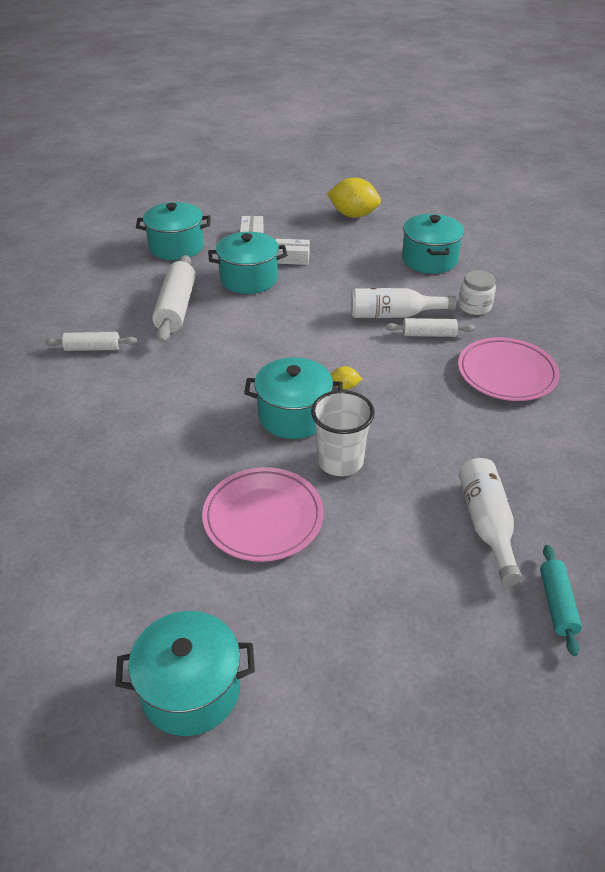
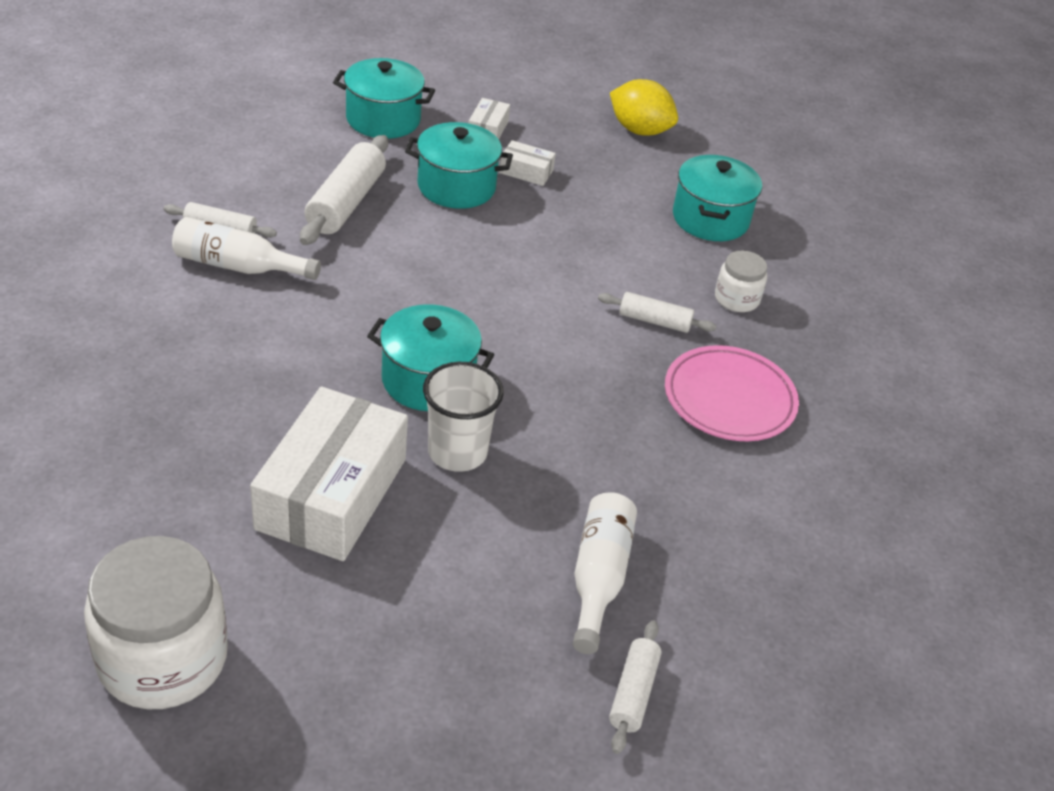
camera: 10 degrees right, 0 degrees up
(190, 690) = (163, 659): turquoise pot -> white jar
(263, 518) = (332, 493): pink plate -> white box
(344, 386) = (510, 360): yellow lemon -> none
(394, 315) = (623, 283): white bottle -> white bottle (238, 266)
(557, 604) = (633, 693): turquoise rolling pin -> white rolling pin

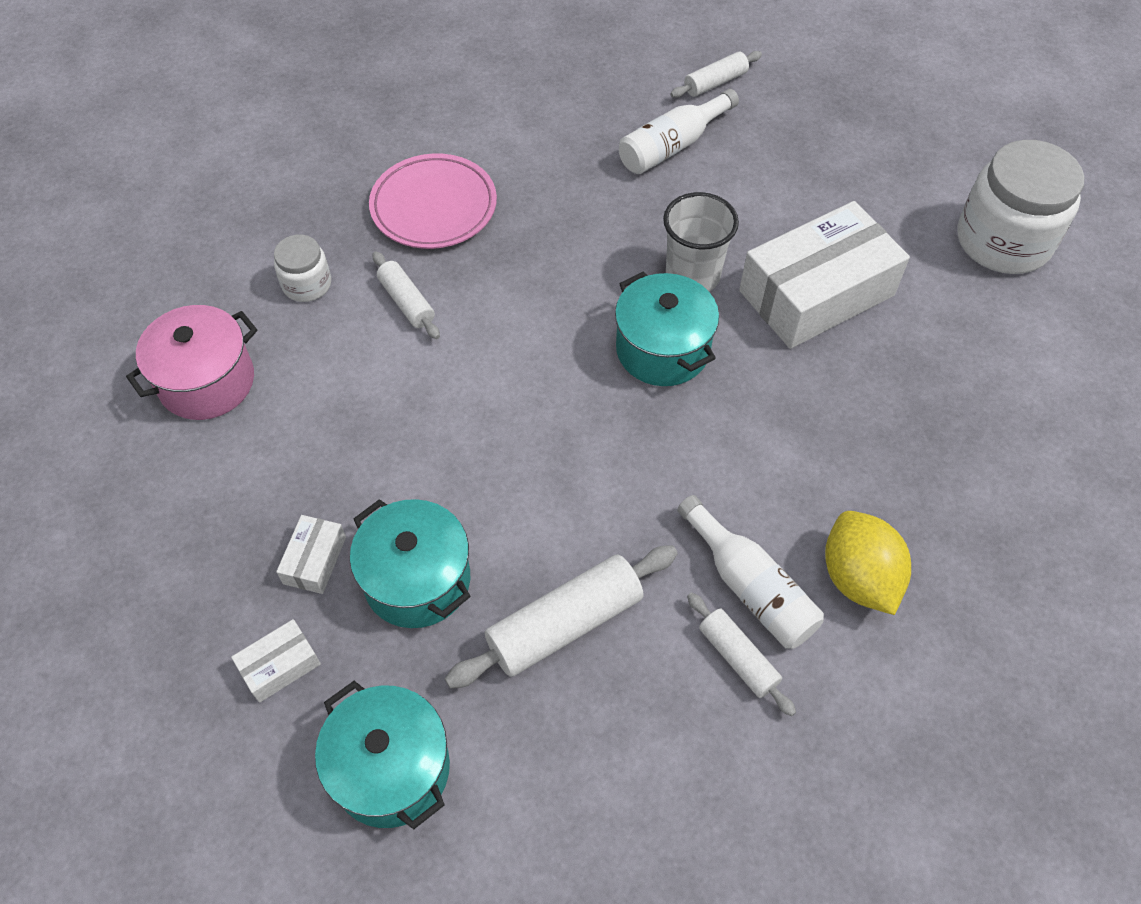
camera: 135 degrees left, 15 degrees up
(526, 171) = (314, 560): white box -> white box turned 45 degrees clockwise
(639, 130) = (105, 555): yellow lemon -> yellow lemon (858, 577)
(710, 219) = (207, 382): turquoise pot -> pink pot

